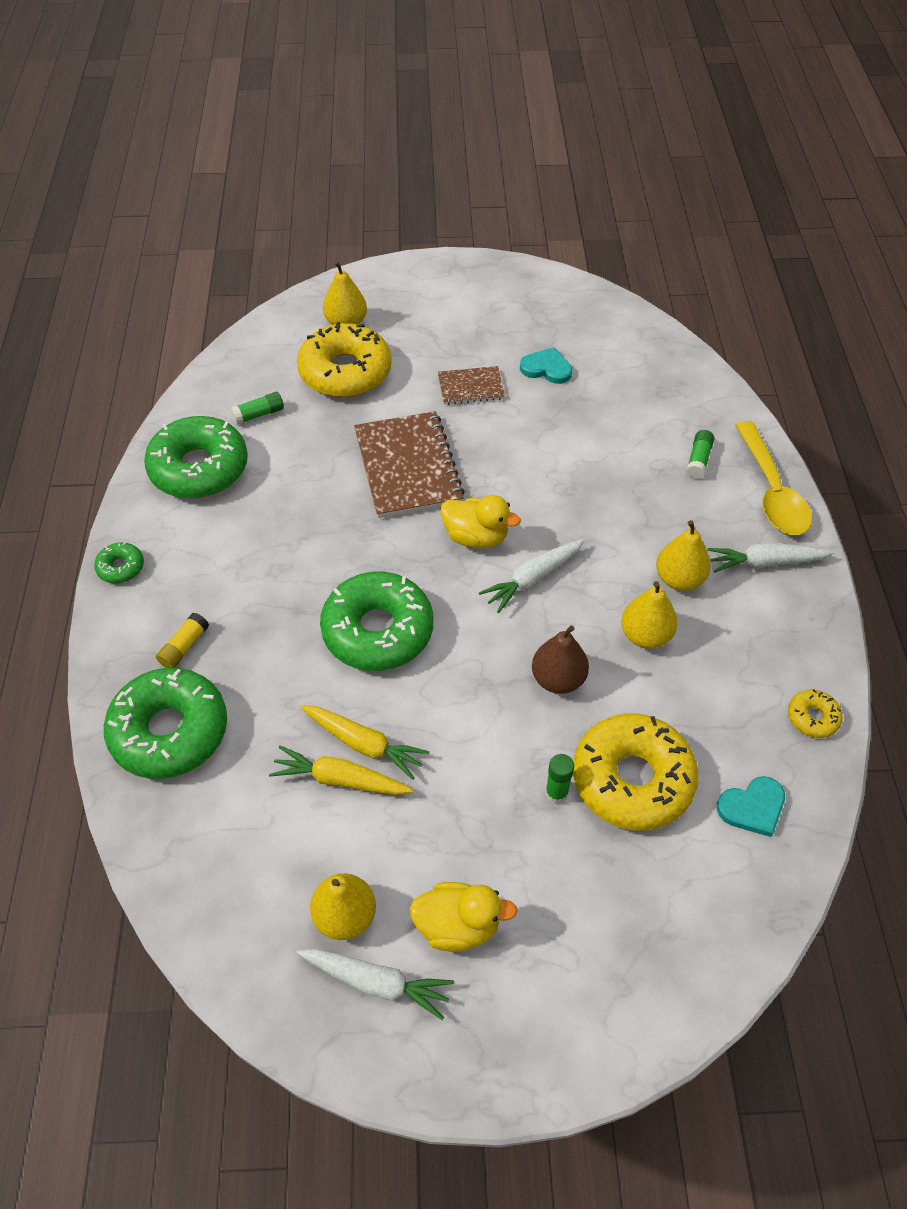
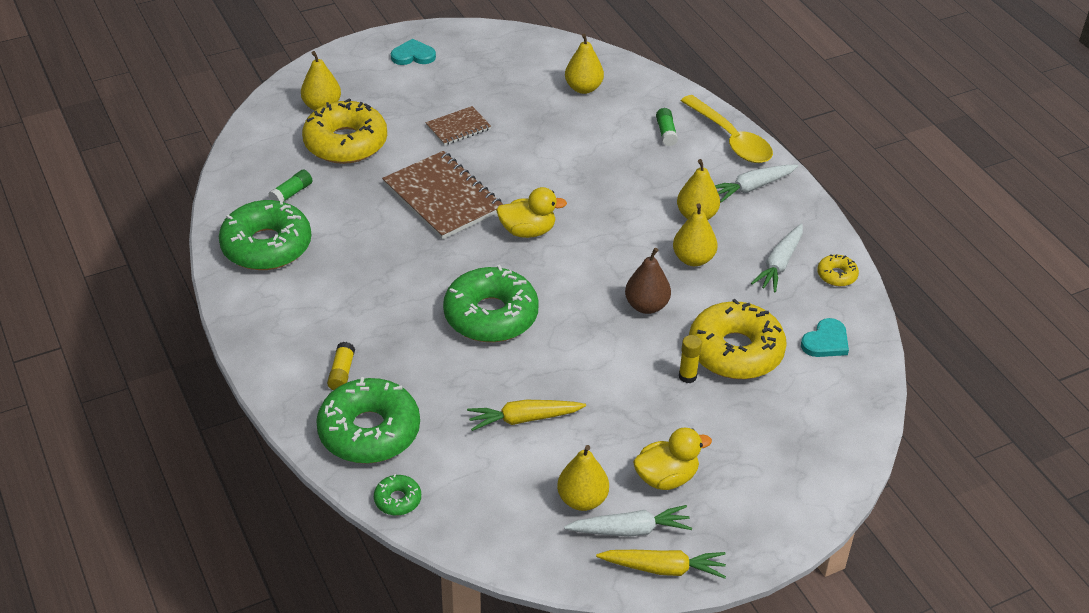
camera: 25 degrees left, 10 degrees down
(121, 567) = (248, 335): green donut -> green donut (397, 500)
(364, 744) = (527, 391): yellow carrot -> yellow carrot (663, 568)
(533, 579) = (588, 247): white carrot -> white carrot (779, 264)
(546, 368) = (511, 98): turquoise heart -> turquoise heart (413, 55)
(556, 793) = (687, 376): green glue stick -> yellow glue stick
(632, 378) = (583, 88): none -> yellow pear

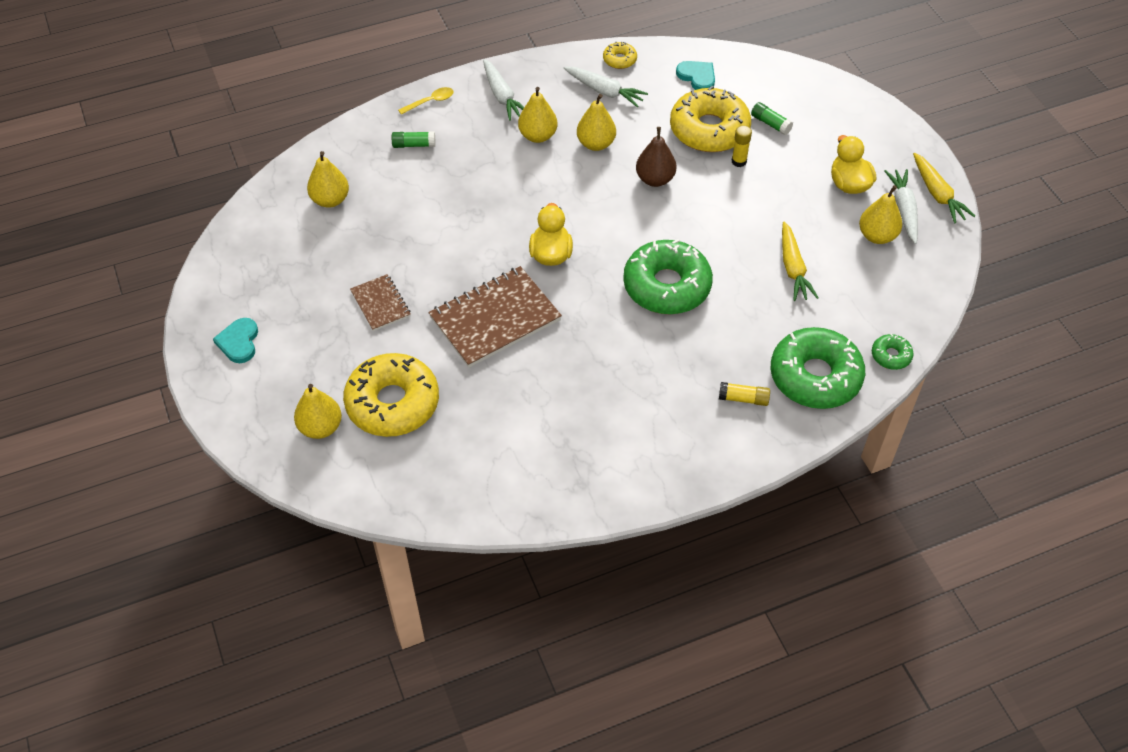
camera: 85 degrees left, 10 degrees up
(266, 246) = (560, 469): green donut -> none
(291, 193) = (475, 451): green glue stick -> green glue stick (770, 124)
(663, 568) = (937, 194): yellow carrot -> yellow carrot turned 150 degrees clockwise
(731, 139) = (430, 101): yellow spoon -> yellow spoon, size x0.48

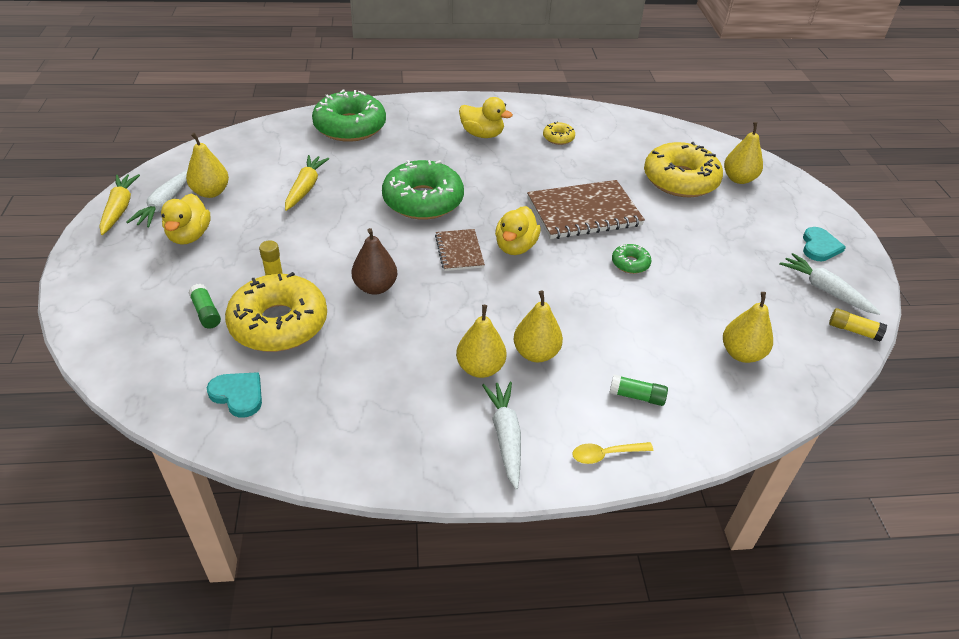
camera: 165 degrees left, 10 degrees down
(380, 304) = (687, 245): brown notebook -> brown notebook (459, 251)
(596, 144) = (417, 341): yellow pear -> yellow pear (536, 353)
(604, 91) = (368, 406): white carrot -> white carrot (825, 290)
(619, 60) = (320, 450): yellow donut -> yellow donut (558, 138)
(652, 413) = (482, 134): none -> yellow duck
(697, 77) = (238, 395): turquoise heart -> turquoise heart turned 150 degrees clockwise
(743, 399) = (411, 127): yellow glue stick -> yellow glue stick (853, 330)
(891, 356) = (284, 125): green donut -> green donut (630, 263)

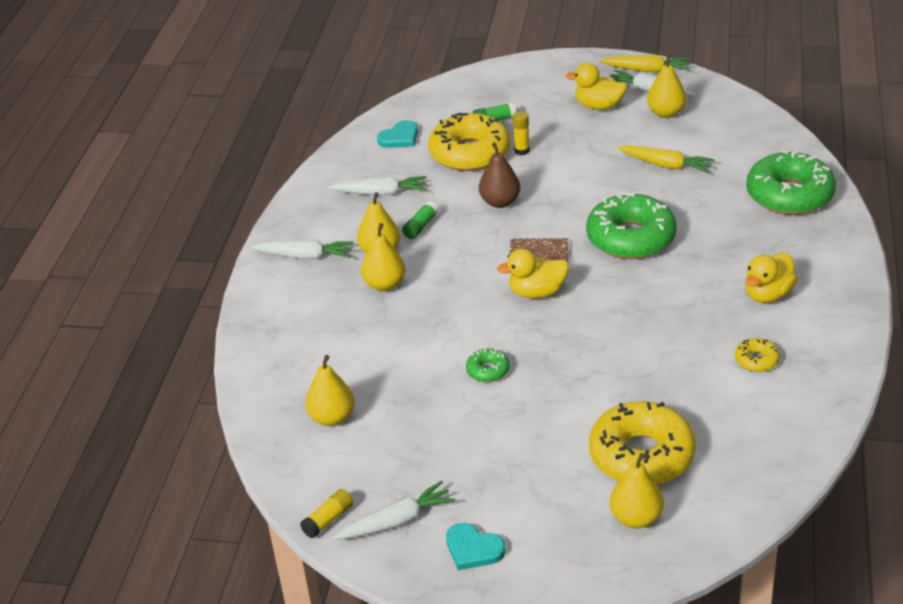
camera: 110 degrees right, 5 degrees down
(366, 390) = (380, 193): none -> white carrot
(515, 247) = (537, 292): yellow duck -> yellow duck turned 45 degrees counterclockwise
(584, 212) = (587, 353): brown notebook -> none
(606, 454) = (264, 305): yellow spoon -> none
(636, 396) = (312, 335): green glue stick -> green glue stick (421, 226)

